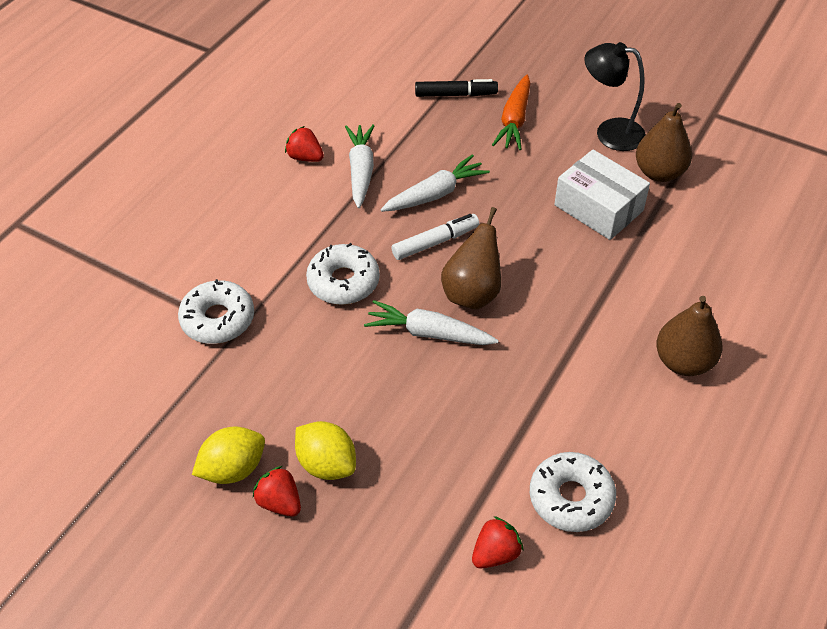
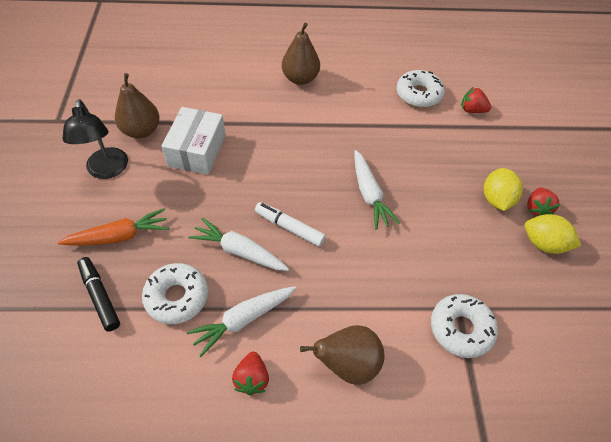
camera: 125 degrees left, 5 degrees up
(343, 282) = (365, 265): white donut -> white donut (177, 297)
(472, 293) = (320, 186): brown pear -> brown pear (347, 363)

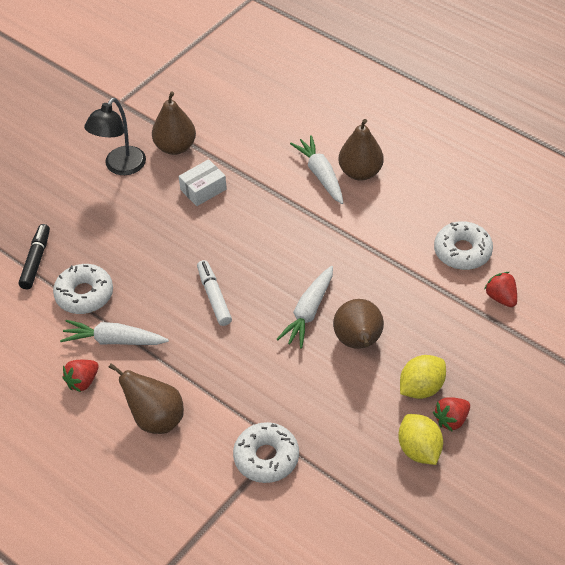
camera: 45 degrees right, 5 degrees down
(119, 236) = (84, 225): orange carrot -> none
(197, 150) = (203, 189): white box -> white box, size x0.65
(240, 251) = (158, 291): white carrot -> white carrot (321, 175)
(424, 194) = (358, 342): none -> brown pear

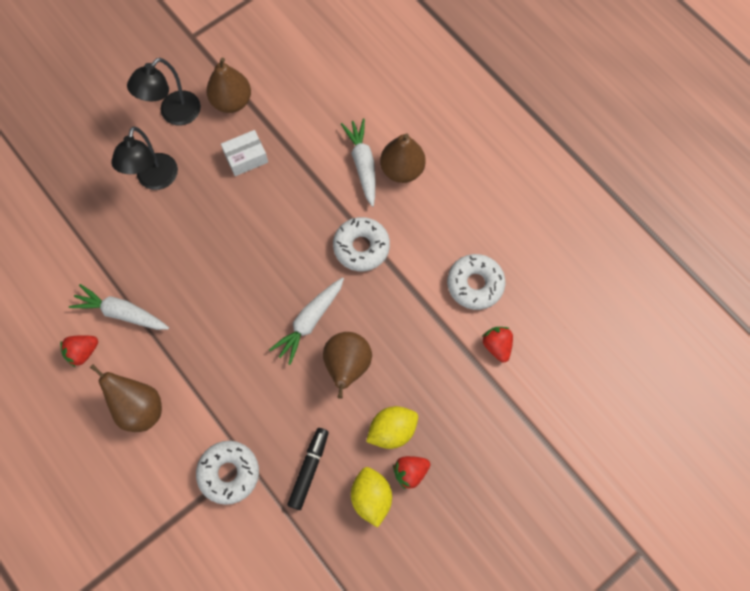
camera: 10 degrees right, 20 degrees up
(36, 260) = (71, 206): black marker -> black marker (309, 469)
(84, 294) = (106, 255): white donut -> white donut (361, 247)
(116, 223) = (155, 180): none -> black lamp
(214, 297) = (225, 284): white marker -> none

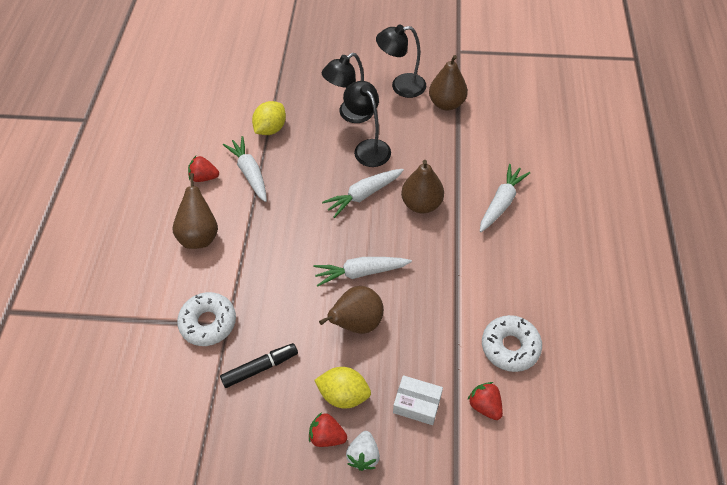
camera: 45 degrees right, 15 degrees down
(204, 201) = (368, 147): none -> black lamp
(244, 249) = (364, 195): none -> white carrot
(246, 158) = (422, 142): white box -> white box (417, 404)
(361, 247) = (446, 254): white donut -> none
(371, 497) = (281, 427): yellow lemon -> yellow lemon (270, 129)
(402, 170) = (528, 227): brown pear -> brown pear (421, 204)
(449, 461) = (363, 455): none -> white strawberry
(497, 346) = (485, 405): red strawberry -> red strawberry turned 60 degrees counterclockwise

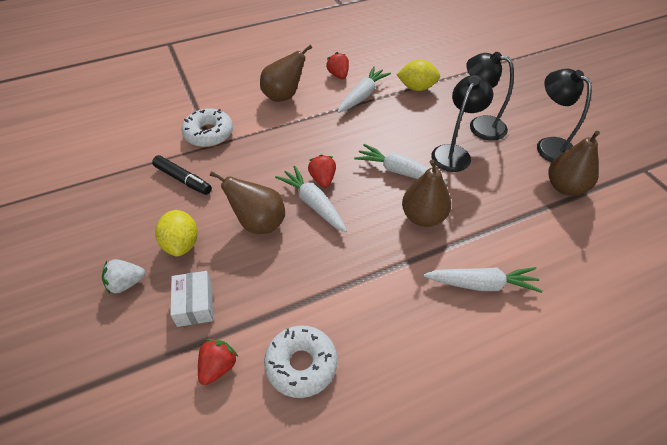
camera: 60 degrees right, 5 degrees down
(327, 436) = (136, 249): red strawberry -> red strawberry (322, 179)

